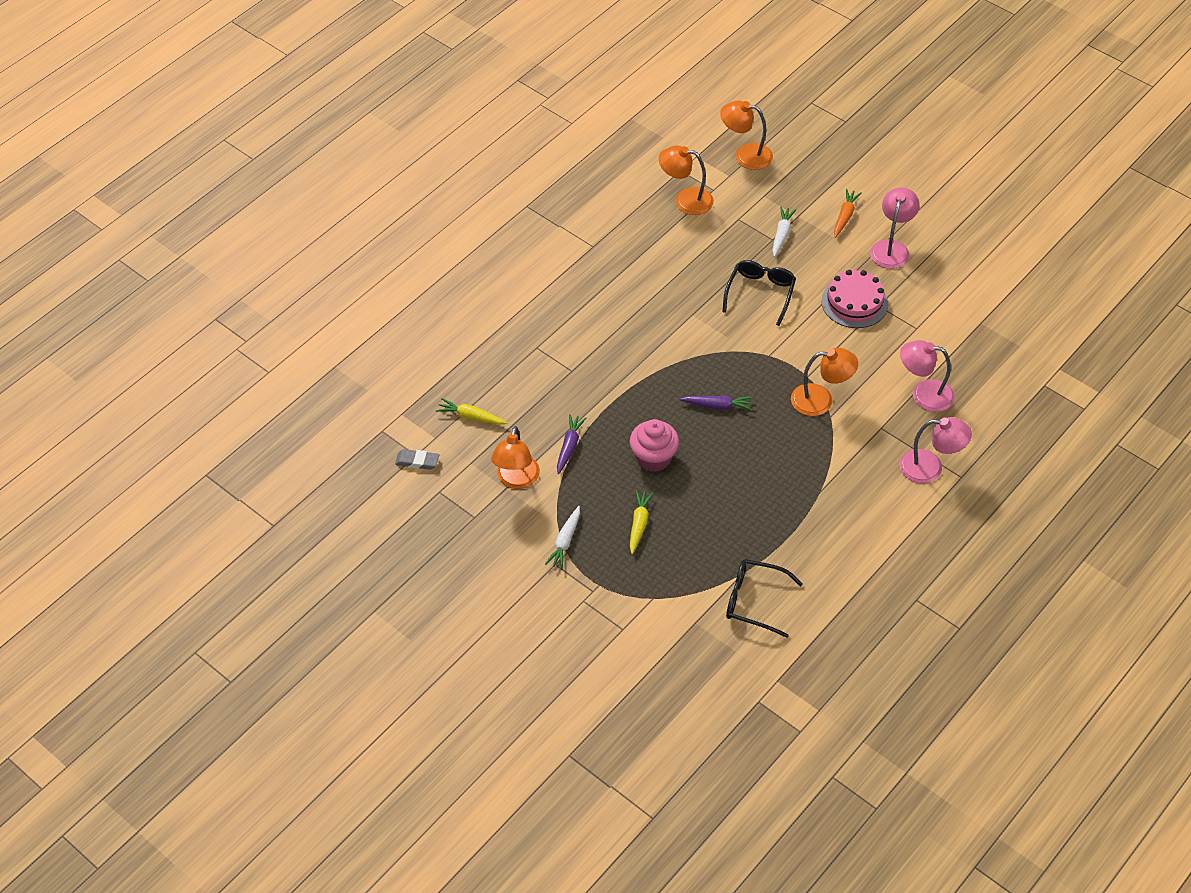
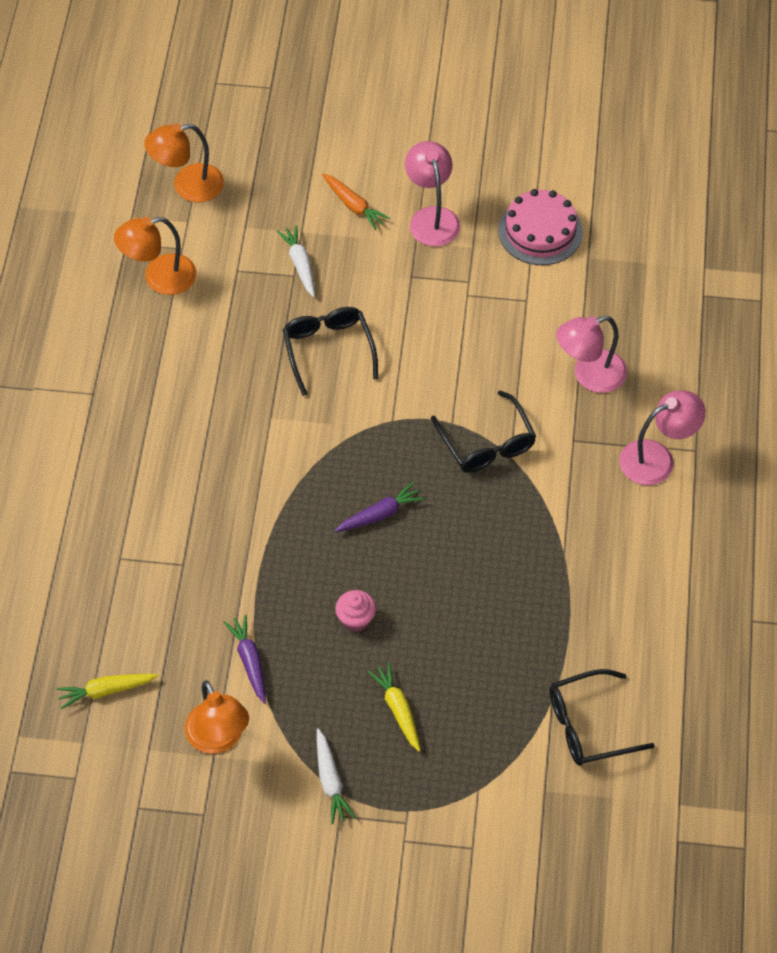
camera: 35 degrees left, 5 degrees up
(417, 461) = (83, 785): grey eraser -> none
(653, 458) = (356, 619): pink cupcake -> pink cupcake, size x0.62
(821, 400) = (487, 443): orange lamp -> black glasses
(845, 216) = (354, 205): orange carrot -> orange carrot turned 150 degrees clockwise
(854, 302) = (439, 305): pink cake -> pink cake (540, 231)

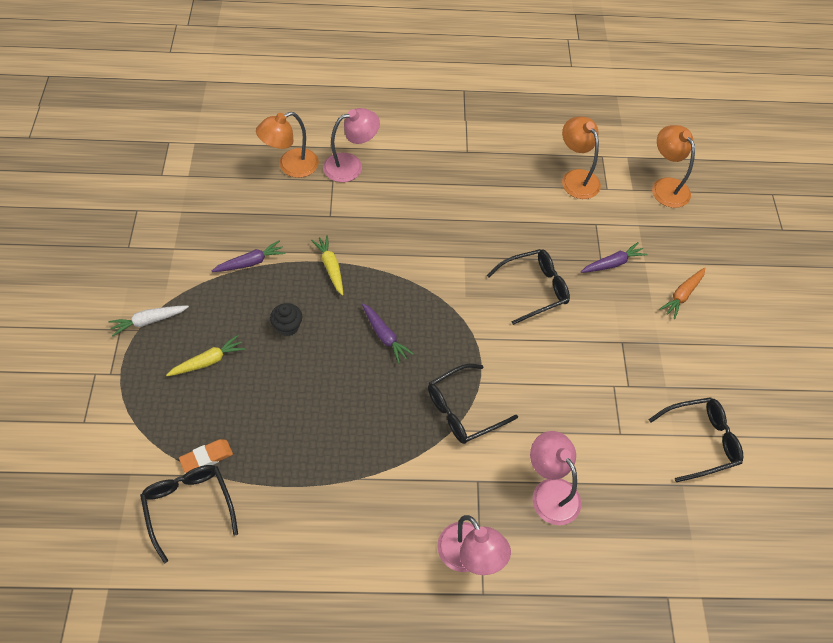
camera: 80 degrees right, 0 degrees up
(106, 691) = (227, 183): yellow carrot -> yellow carrot (330, 267)
(219, 739) = (187, 250): orange lamp -> orange lamp (291, 166)
(300, 264) = (612, 263): white carrot -> purple carrot
(356, 619) = (288, 327): pink cupcake -> black cupcake
(432, 218) = (688, 353): pink lamp -> pink lamp (351, 165)
(529, 708) = (206, 457): none -> orange eraser
(540, 231) = (700, 441): pink cake -> black glasses

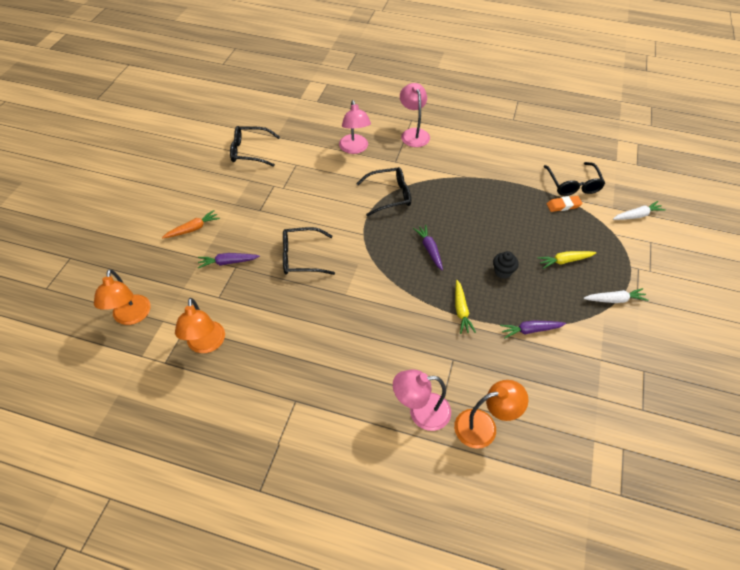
camera: 160 degrees left, 5 degrees down
(94, 467) = (637, 215): none -> white carrot

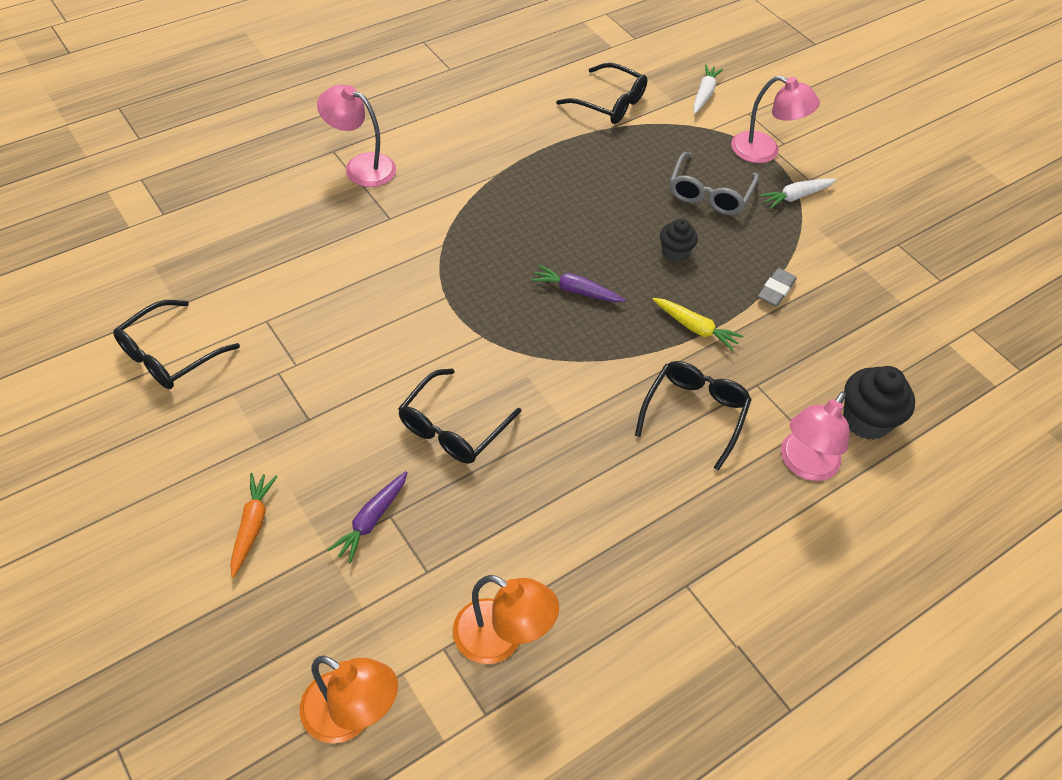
camera: 55 degrees left, 0 degrees up
(354, 149) = (314, 240): pink lamp -> pink lamp (764, 151)
(389, 195) = (444, 265): black glasses -> black glasses (694, 414)
(484, 426) = (866, 420): orange lamp -> black cupcake
(530, 330) = (776, 290): purple carrot -> grey eraser
(563, 205) = (631, 134): orange eraser -> none
(564, 261) = (709, 193): yellow carrot -> grey glasses
(614, 300) = (796, 196): white carrot -> white carrot turned 150 degrees counterclockwise

